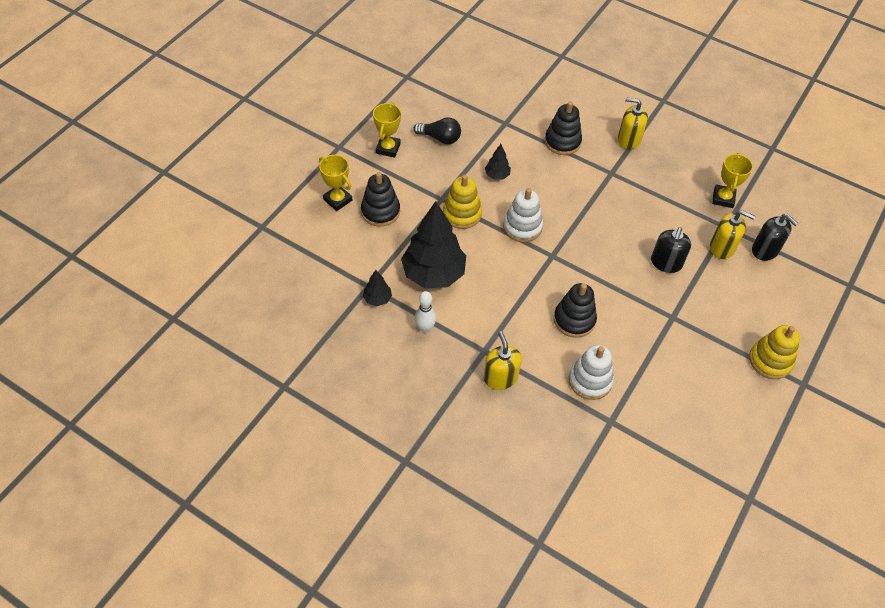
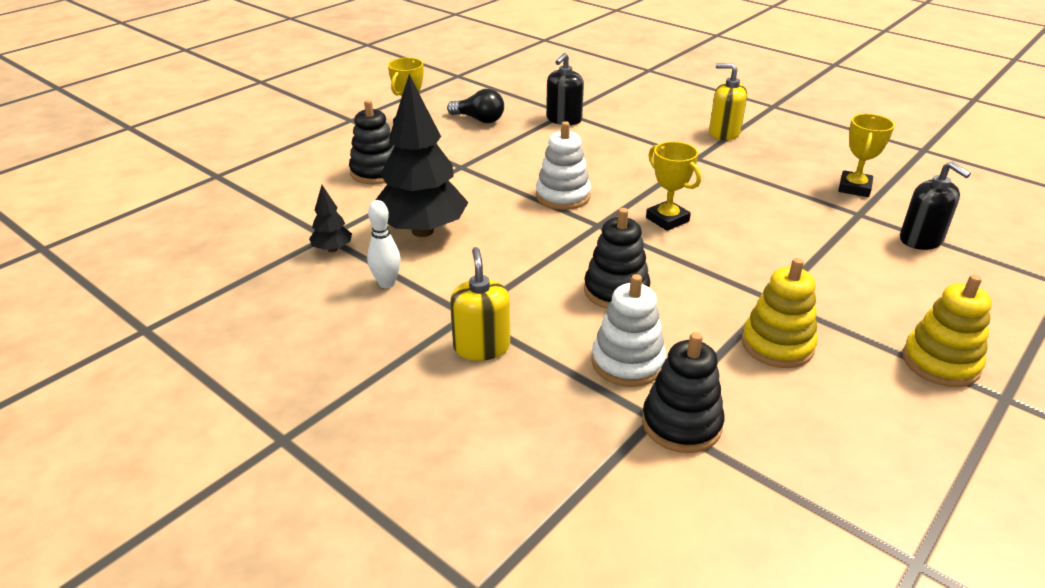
camera: 10 degrees right, 20 degrees down
(337, 200) = (326, 159): yellow trophy -> yellow trophy (667, 219)
(462, 214) = (483, 180): yellow stacking toy -> yellow stacking toy (777, 345)
(497, 175) = (542, 151): black tree -> none
(562, 142) = (635, 130): black stacking toy -> black stacking toy (681, 424)
(666, 263) = (767, 242): black soap dispenser -> black soap dispenser (564, 119)
(722, 247) = (853, 233): yellow soap dispenser -> none

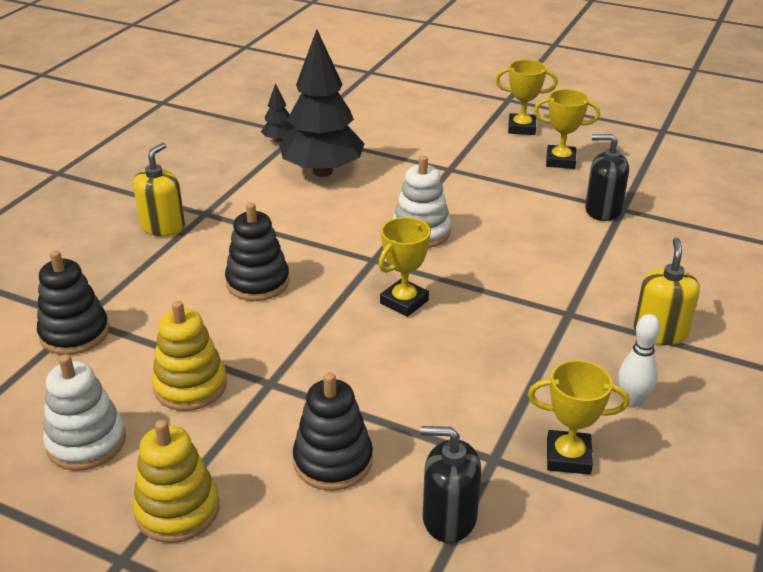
camera: 75 degrees right, 0 degrees up
(376, 172) = (414, 131): black stacking toy -> black stacking toy (333, 461)
(387, 283) = (238, 172): white bowling pin -> white bowling pin (632, 401)
(479, 119) = (560, 161): black light bulb -> yellow trophy
(481, 347) = (163, 226): yellow soap dispenser -> yellow soap dispenser turned 45 degrees counterclockwise
(627, 362) = (152, 299): white stacking toy -> white stacking toy (86, 442)
(921, 240) = (449, 518): black soap dispenser -> black soap dispenser turned 60 degrees clockwise

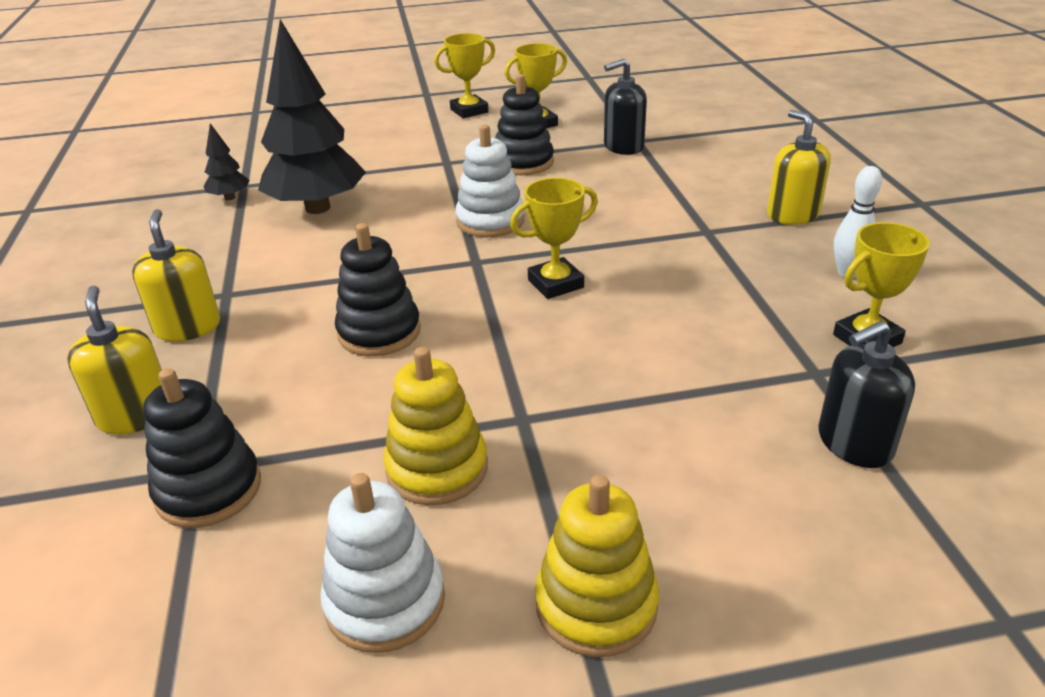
camera: 35 degrees left, 0 degrees up
(85, 270) = (136, 415): none -> yellow soap dispenser
(333, 461) = (686, 455): black stacking toy -> black stacking toy (523, 162)
(404, 302) = (555, 284): yellow trophy -> yellow trophy turned 60 degrees clockwise

